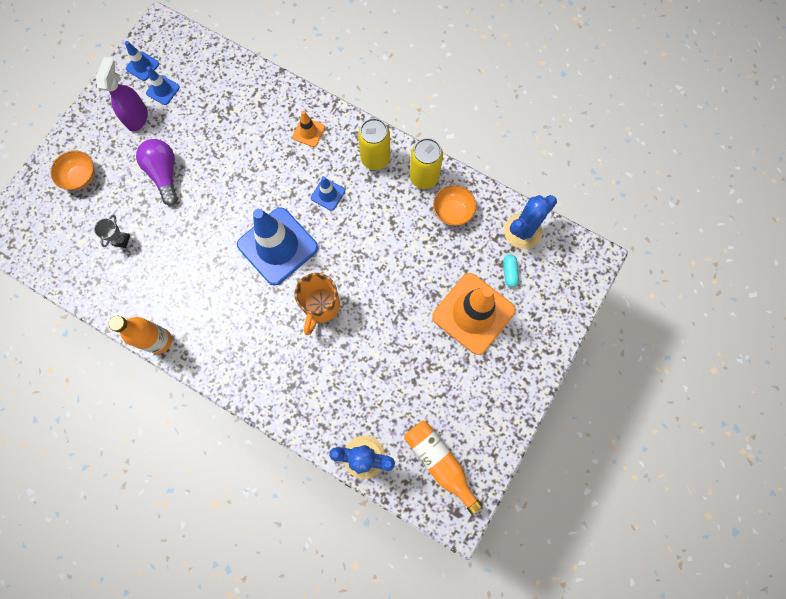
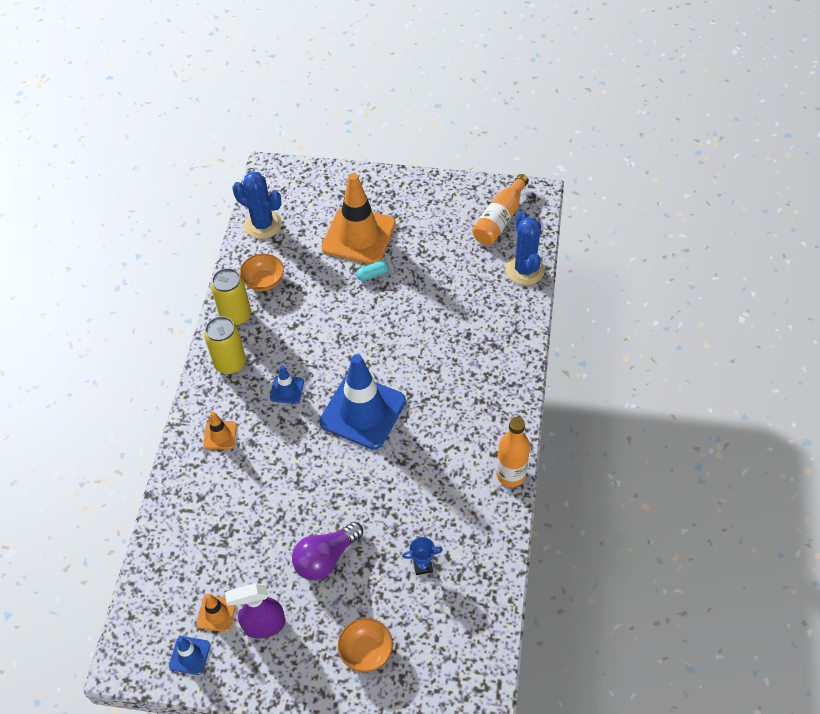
camera: 110 degrees left, 20 degrees down
(121, 240) = (422, 565): grey trophy -> blue trophy
(163, 90) = (216, 613): blue traffic cone -> orange traffic cone
(321, 306) = (408, 351): orange mug -> none
(509, 272) = (308, 222): turquoise capsule -> turquoise capsule (372, 275)

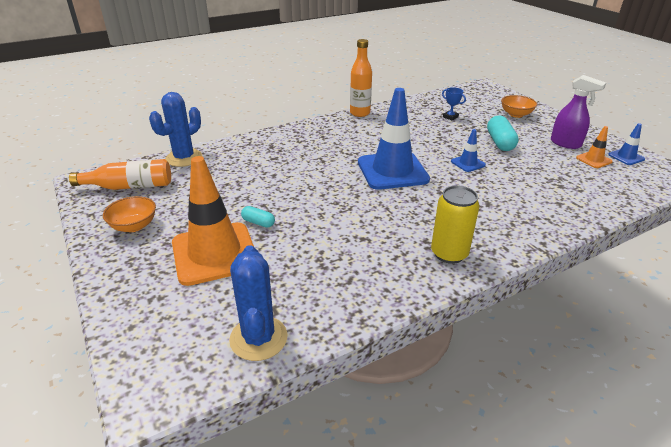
camera: 130 degrees left, 20 degrees down
(220, 435) = (509, 221): orange traffic cone -> none
(235, 315) = (400, 281): yellow can -> none
(264, 281) = (338, 287): orange bowl -> orange bowl (134, 226)
(287, 390) = (425, 210): blue traffic cone -> blue traffic cone (468, 163)
(326, 558) = (500, 142): purple light bulb -> turquoise capsule

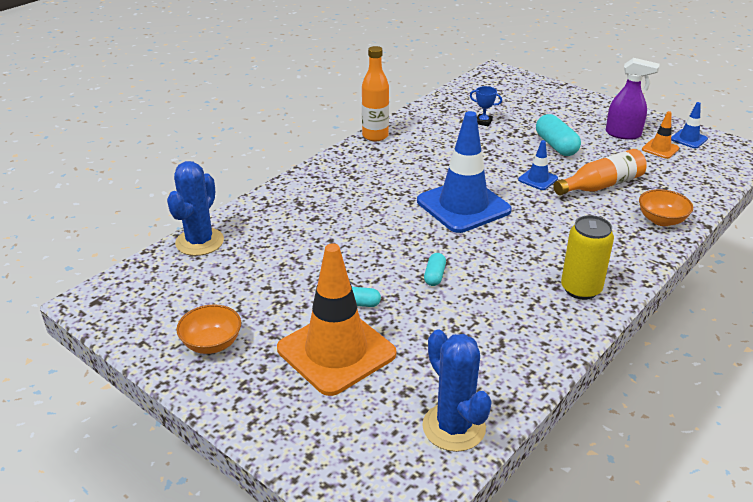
camera: 20 degrees left, 0 degrees up
(129, 186) = (160, 295): orange bottle -> orange bottle (601, 185)
(332, 216) = (434, 276): none -> turquoise capsule
(516, 114) = (552, 105): orange bowl -> orange bowl (661, 220)

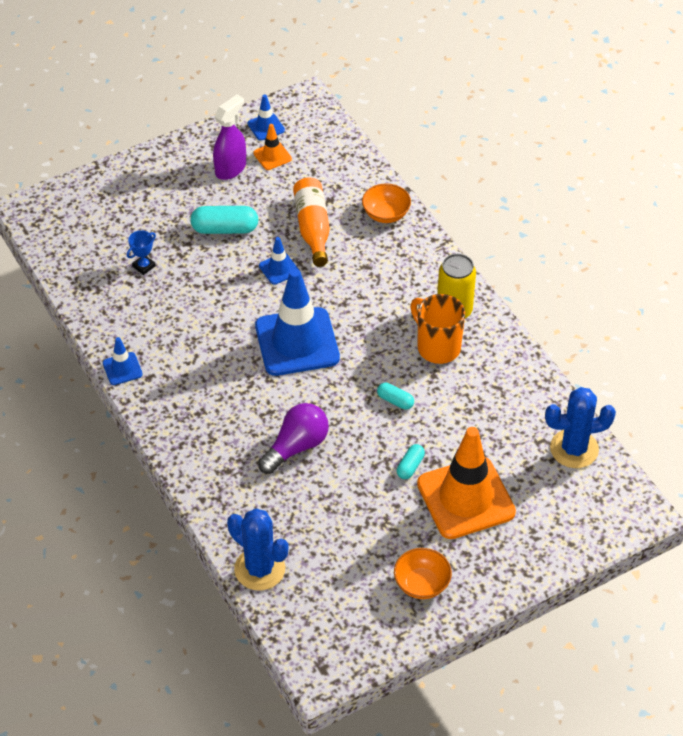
camera: 70 degrees left, 15 degrees up
(344, 231) = (296, 447): none -> purple light bulb
(375, 136) = (122, 369): orange bottle -> blue traffic cone
(523, 288) = (437, 347): none -> orange mug

